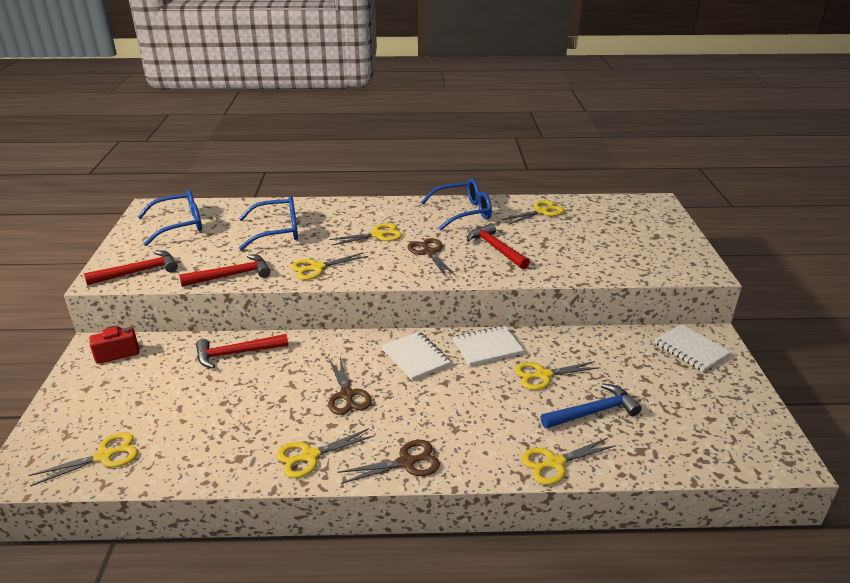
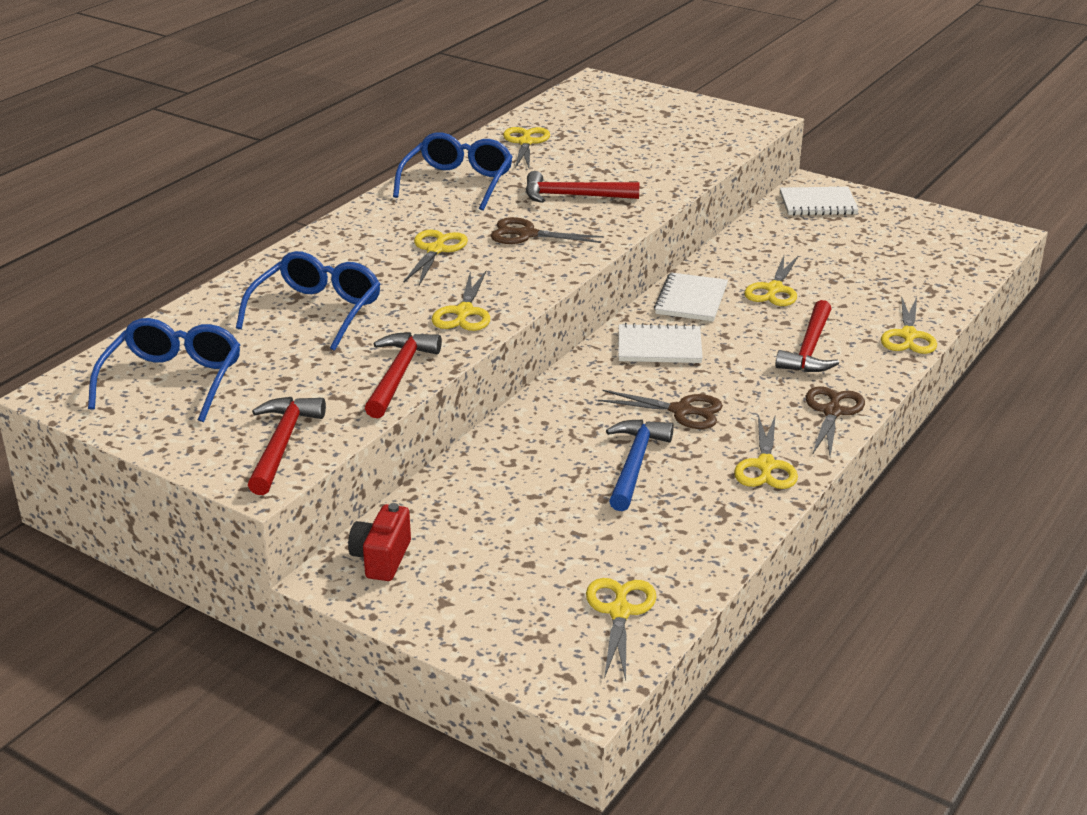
camera: 55 degrees left, 0 degrees up
(236, 353) = (504, 462): red hammer -> red hammer (809, 349)
(593, 412) = (857, 288): blue hammer -> blue hammer (635, 464)

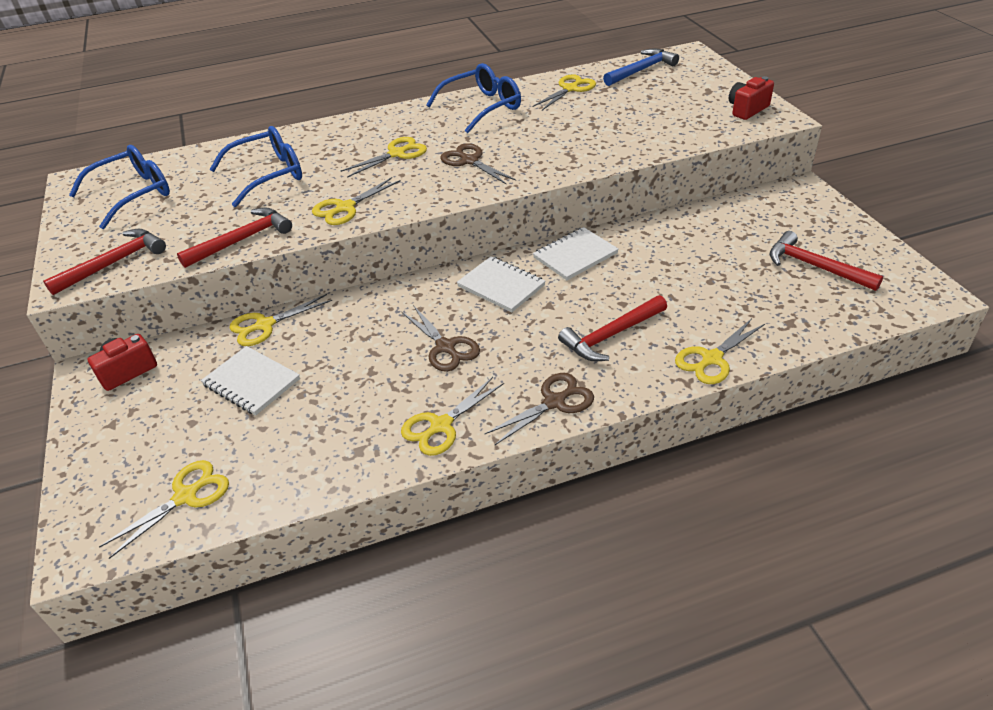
camera: 40 degrees right, 10 degrees up
(573, 196) = (543, 140): red hammer -> red hammer (815, 266)
(635, 464) = (357, 376): blue hammer -> blue hammer (641, 70)
(724, 121) = (747, 110): none -> red camera
(774, 289) = (651, 270): yellow scissors -> yellow scissors (265, 325)
(818, 204) = (786, 207): white notebook -> white notebook (251, 382)

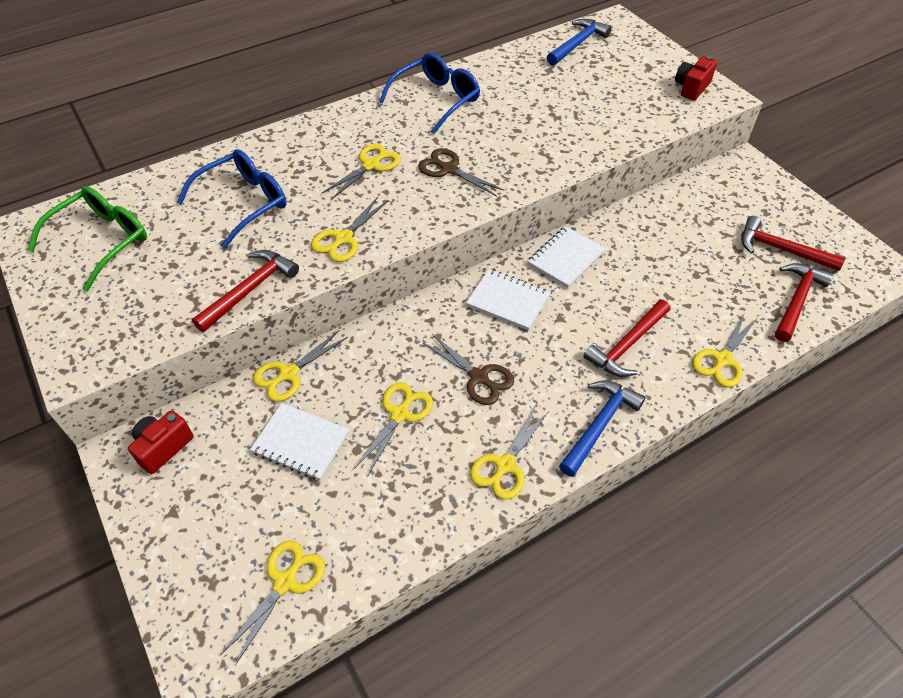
camera: 15 degrees left, 10 degrees up
(114, 263) = (120, 334): red hammer -> red hammer (797, 300)
(134, 194) = (102, 241): blue glasses -> green glasses
(554, 402) = (599, 425): brown scissors -> blue hammer
(570, 89) = (516, 71): yellow scissors -> yellow scissors (399, 414)

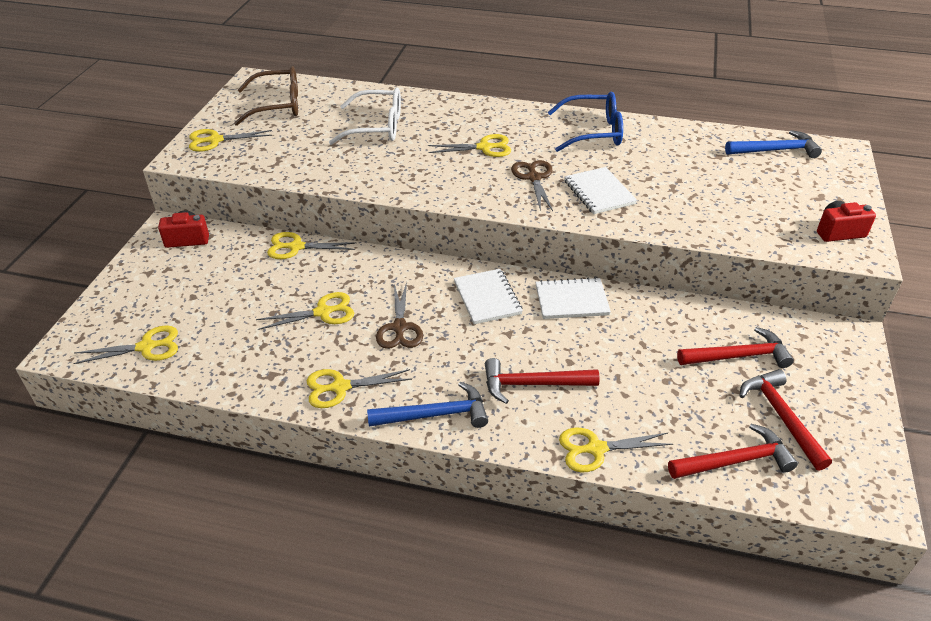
camera: 45 degrees right, 10 degrees down
(102, 241) = (278, 105): green glasses -> brown glasses
(244, 203) = (377, 127): blue glasses -> white glasses
(250, 290) = (312, 173): red hammer -> red hammer (738, 356)
(301, 442) = (251, 286): white notebook -> white notebook (599, 192)
(343, 238) = (403, 178): yellow scissors -> yellow scissors (215, 140)

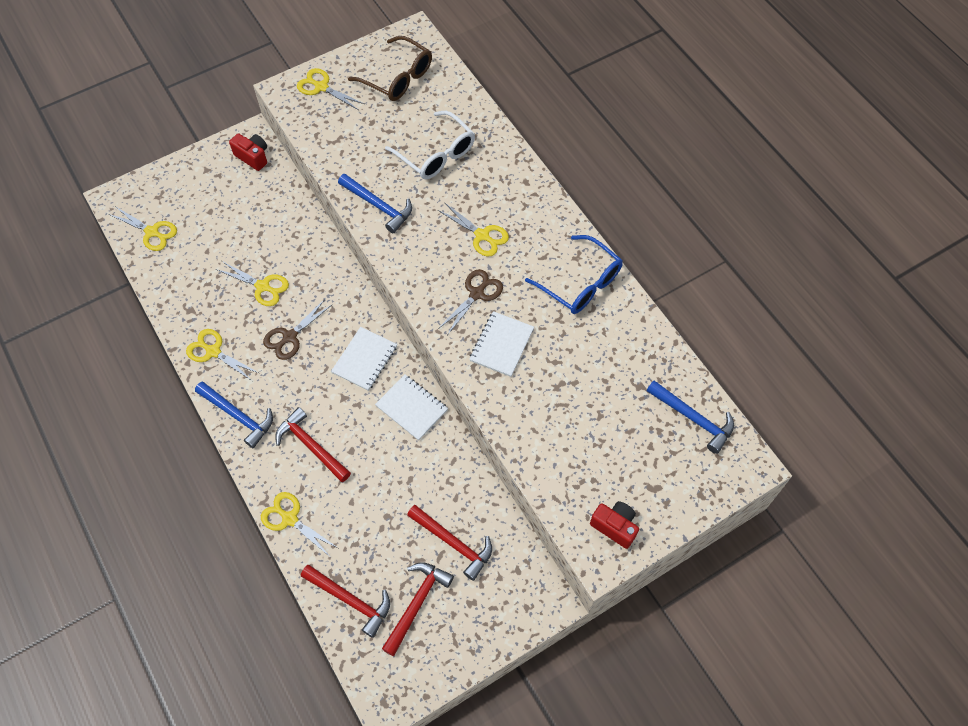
camera: 45 degrees right, 20 degrees up
(296, 247) = (305, 217): yellow scissors -> none
(376, 176) = (378, 206): none -> blue hammer

